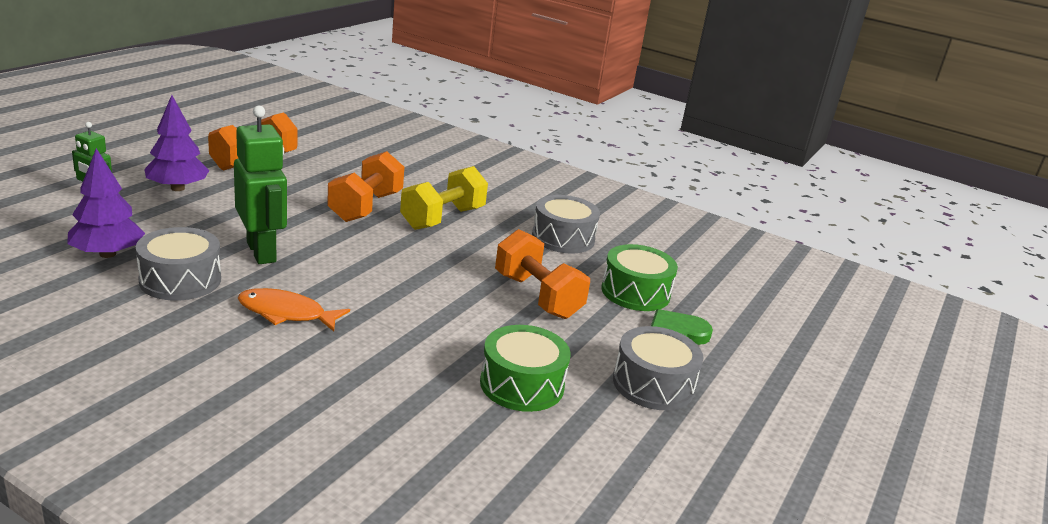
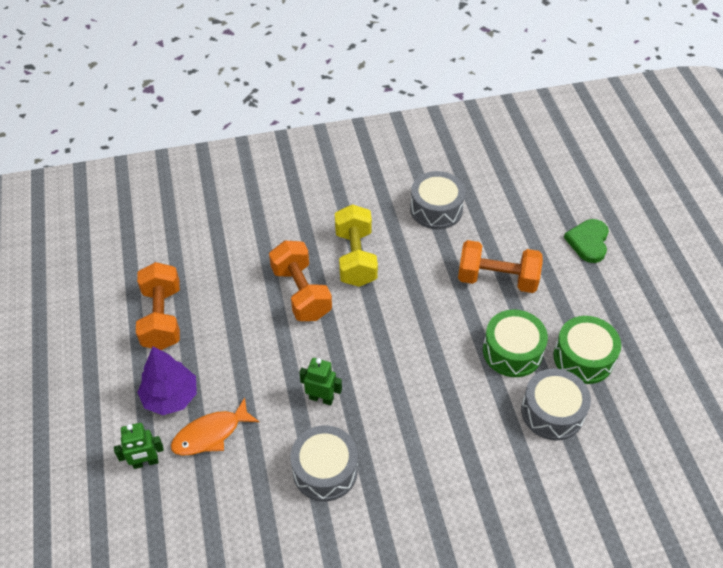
camera: 40 degrees left, 25 degrees up
(107, 254) = (250, 497): purple tree -> none
(262, 252) = (321, 398): green robot -> green robot, size x0.56
(286, 313) = (416, 431): orange fish -> orange fish (211, 434)
(635, 292) = (530, 224): green drum -> green drum (512, 351)
(653, 384) = (626, 294): grey drum -> grey drum (552, 412)

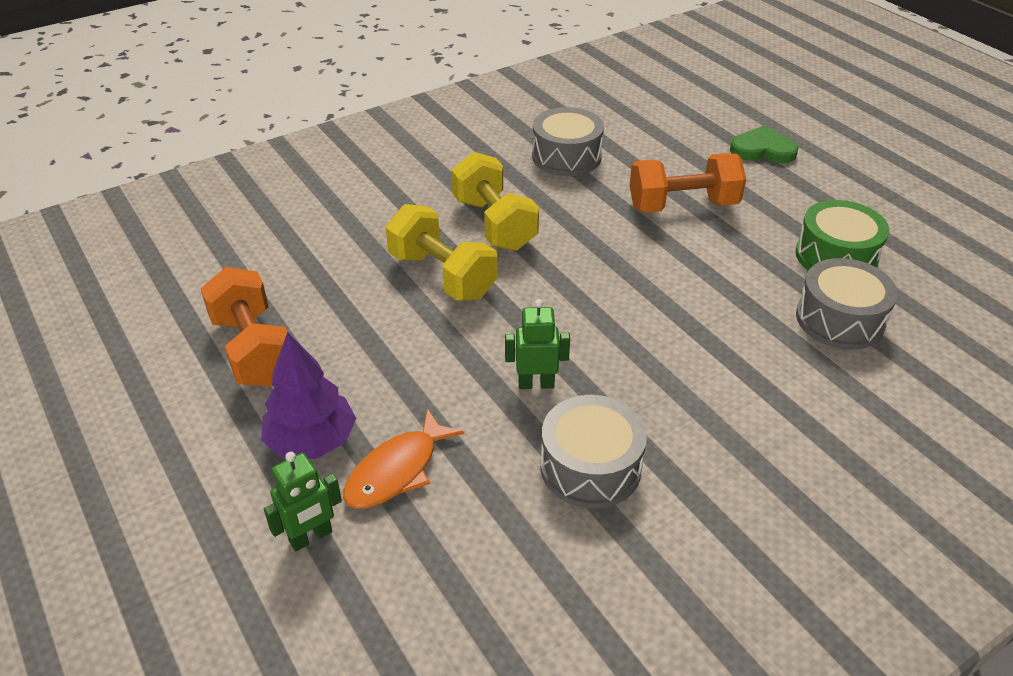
camera: 20 degrees left, 10 degrees down
(301, 293) = (442, 275): orange dumbbell -> yellow dumbbell
(512, 351) = (749, 271): green drum -> none
(588, 242) = (762, 150): green heart -> green heart turned 105 degrees clockwise

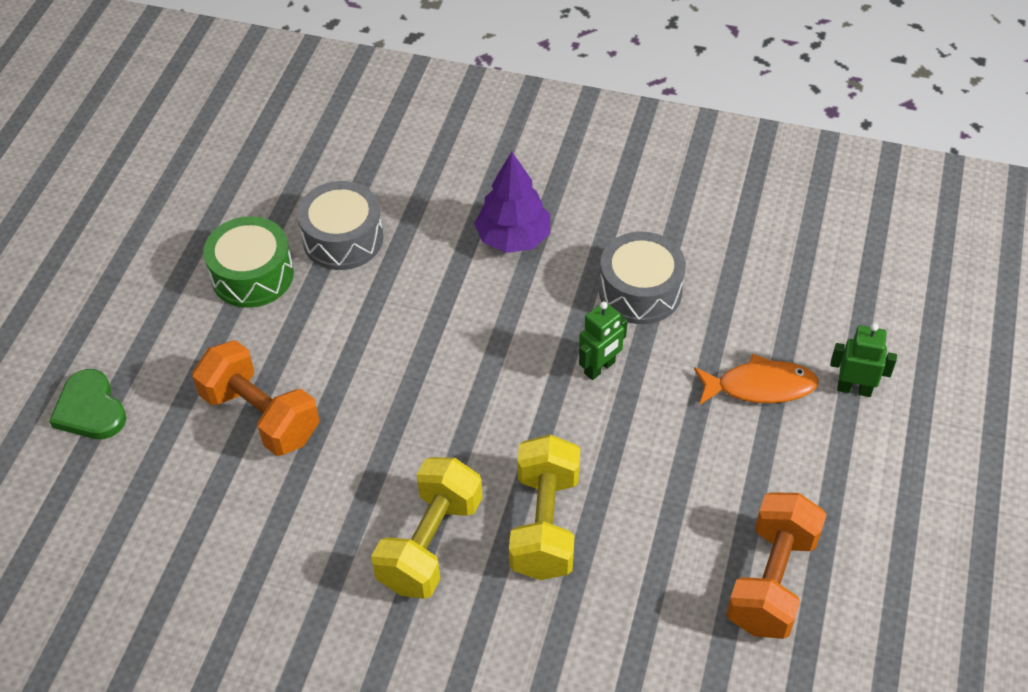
camera: 130 degrees left, 10 degrees up
(312, 441) = (797, 455): purple tree -> purple tree (513, 238)
(536, 384) = (600, 368): green robot -> green robot turned 90 degrees counterclockwise
(566, 157) = (247, 569): grey drum -> none

